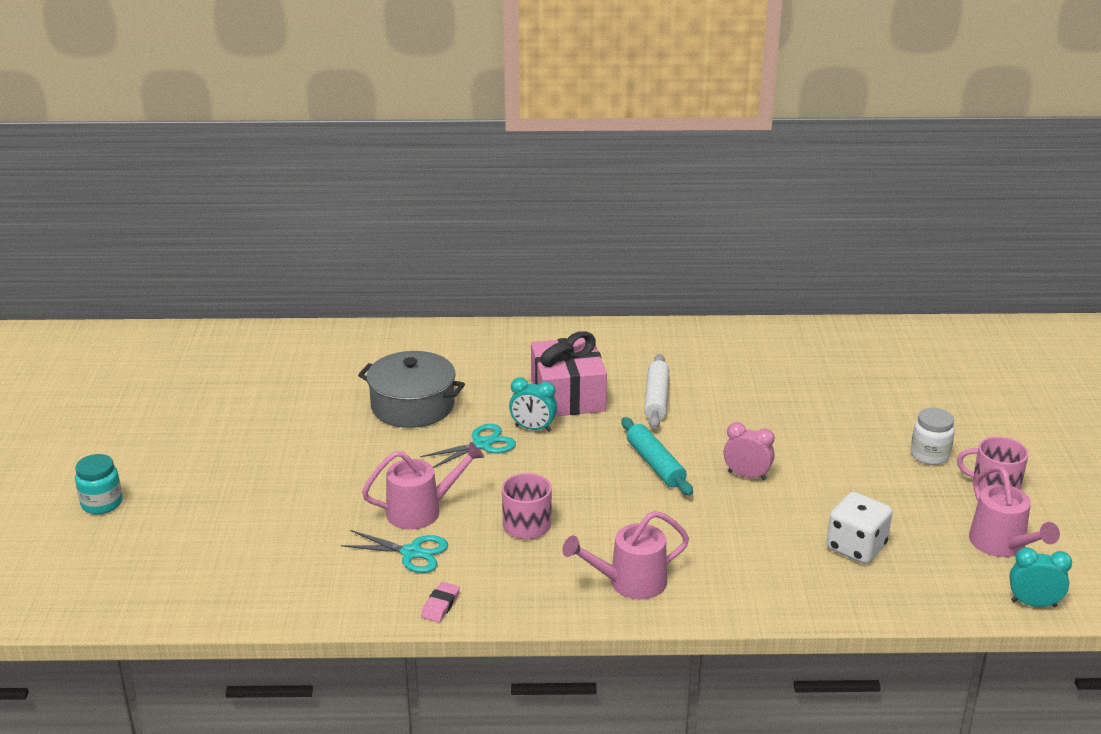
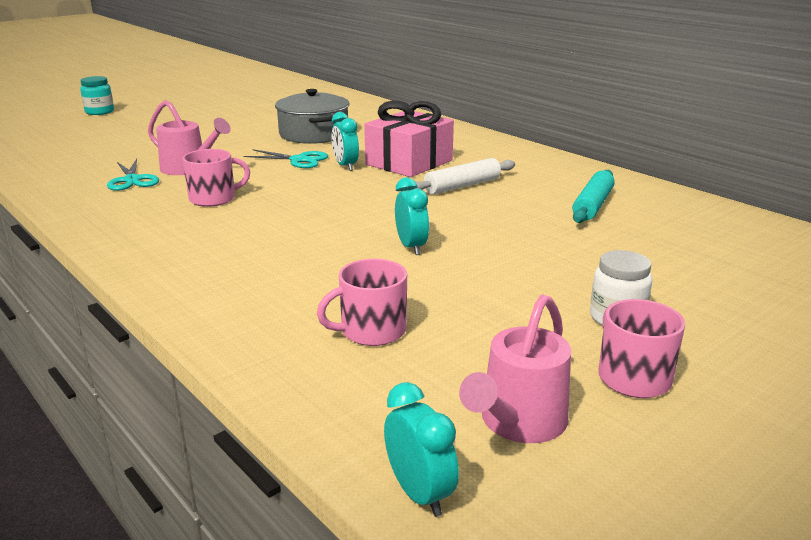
camera: 50 degrees right, 5 degrees down
(440, 605) = (73, 204): pink eraser -> none
(629, 583) = (174, 251): pink watering can -> none
(655, 464) = (366, 211): turquoise rolling pin -> turquoise rolling pin (592, 205)
(747, 475) = (411, 247): pink clock -> turquoise clock
(856, 547) = (371, 331): white dice -> pink mug

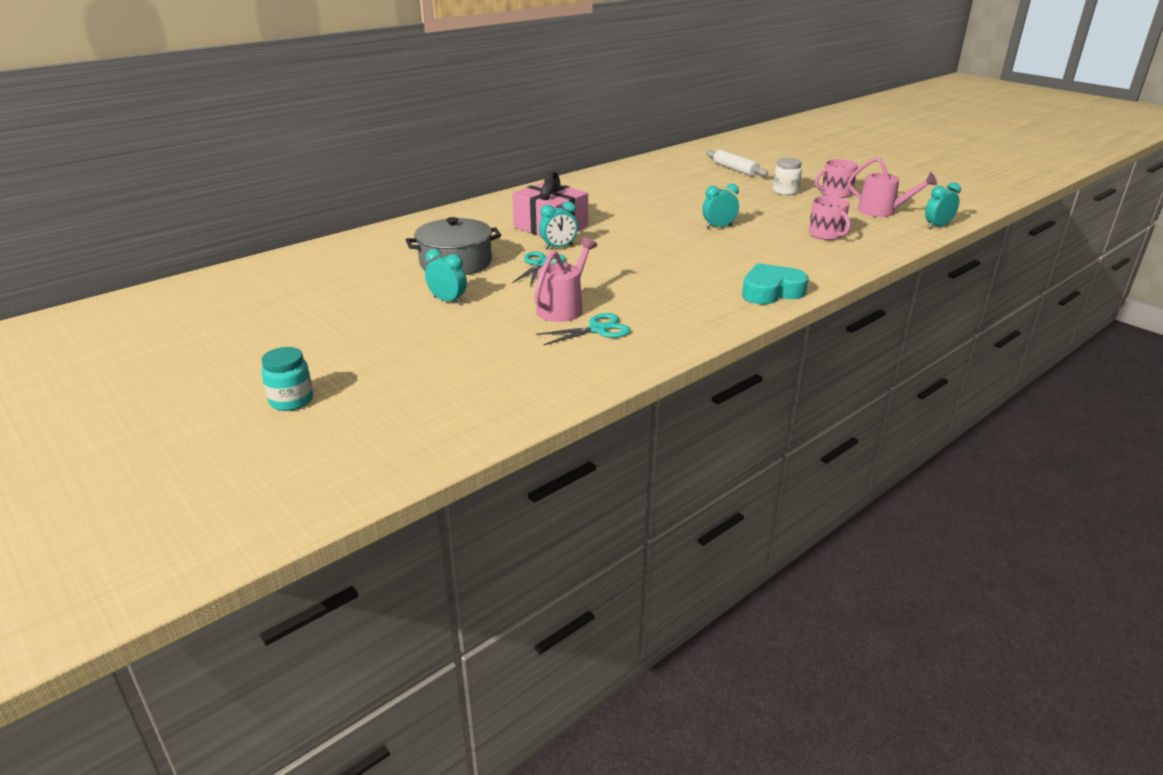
camera: 90 degrees left, 5 degrees up
(165, 263) = (771, 291): none -> turquoise heart
(214, 198) = (643, 289): pink mug -> none
(230, 135) = (448, 300): none -> turquoise clock
(462, 186) = (606, 213): white rolling pin -> white rolling pin (735, 169)
(592, 205) = (639, 185): turquoise rolling pin -> none

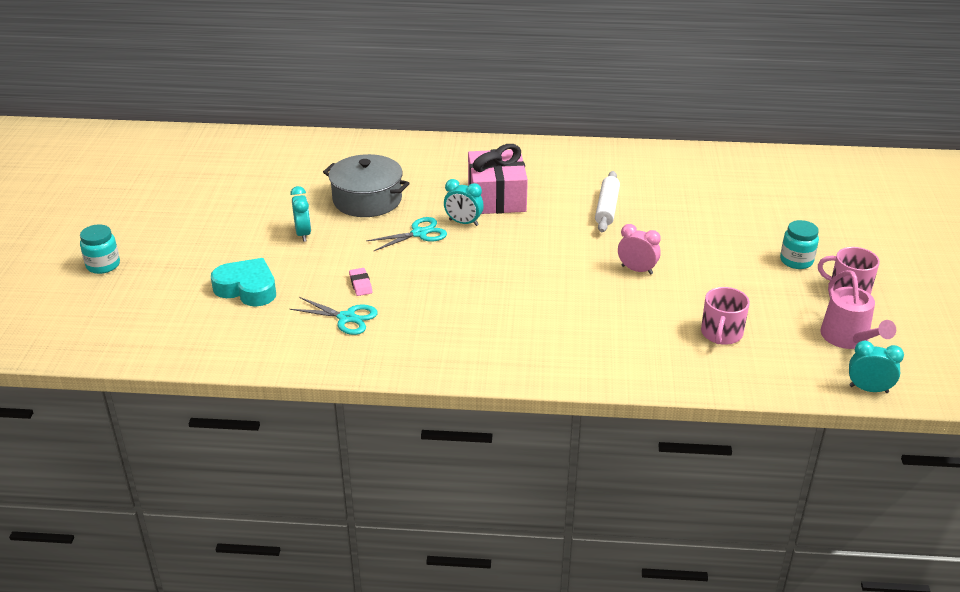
camera: 45 degrees right, 5 degrees up
(563, 308) = (360, 284): pink watering can -> pink eraser
(718, 227) = (637, 270): turquoise clock -> pink clock
(735, 169) = (803, 207): white rolling pin -> white rolling pin (607, 208)
(771, 291) = (537, 362): turquoise heart -> turquoise heart (247, 288)
(785, 191) = (796, 261): white jar -> turquoise jar

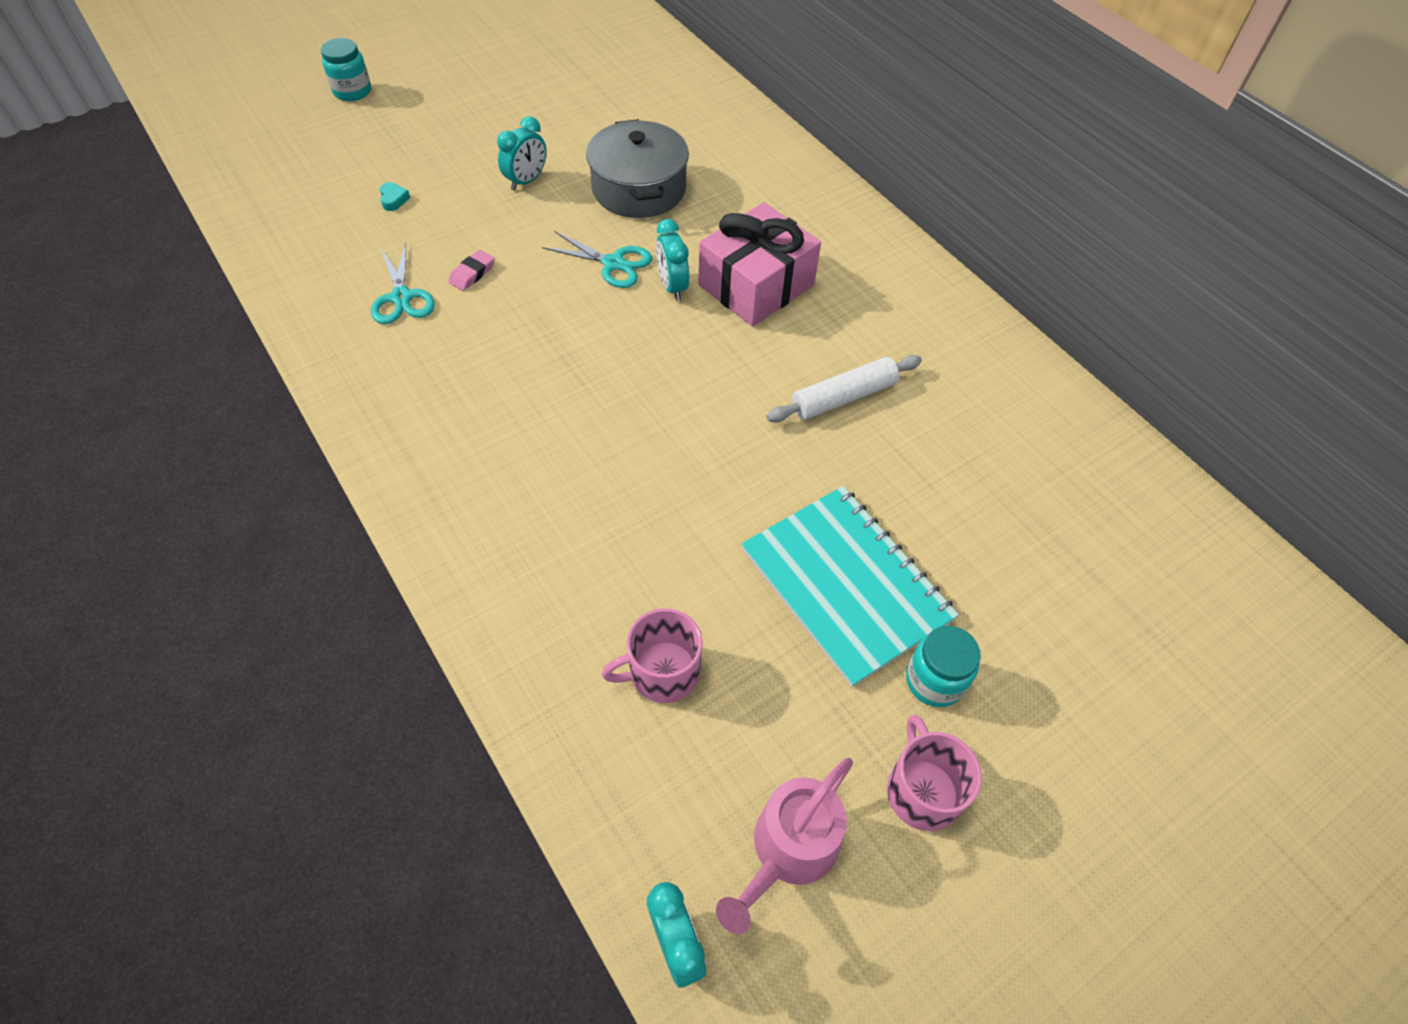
camera: 50 degrees right, 20 degrees up
(247, 288) = (393, 199): turquoise heart -> turquoise heart, size x0.40
(637, 270) = (729, 501): pink clock -> none
(722, 259) = (846, 585): none -> turquoise notebook

